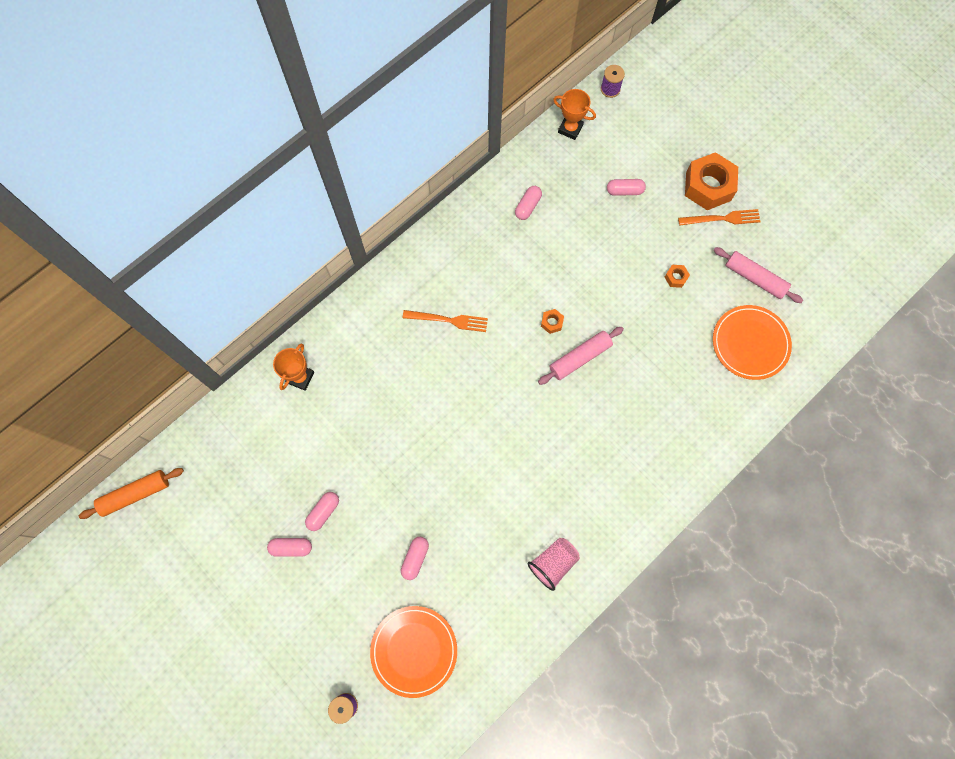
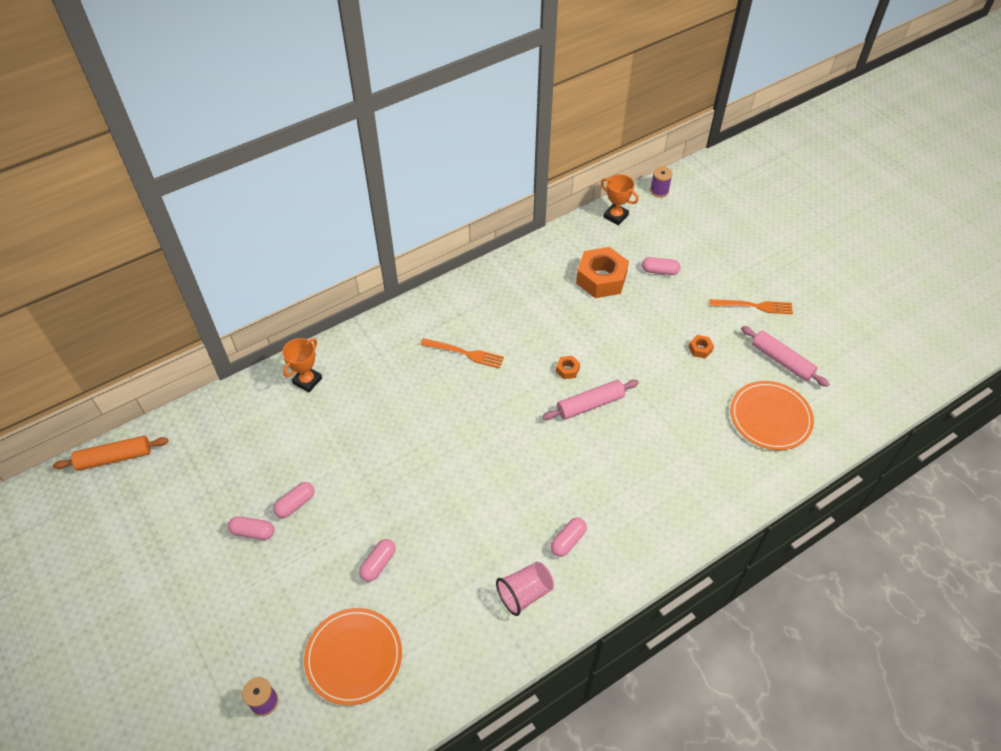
camera: 10 degrees right, 20 degrees down
(528, 206) = (563, 271): pink capsule -> pink capsule (568, 541)
(708, 186) = (743, 278): orange nut -> orange nut (601, 279)

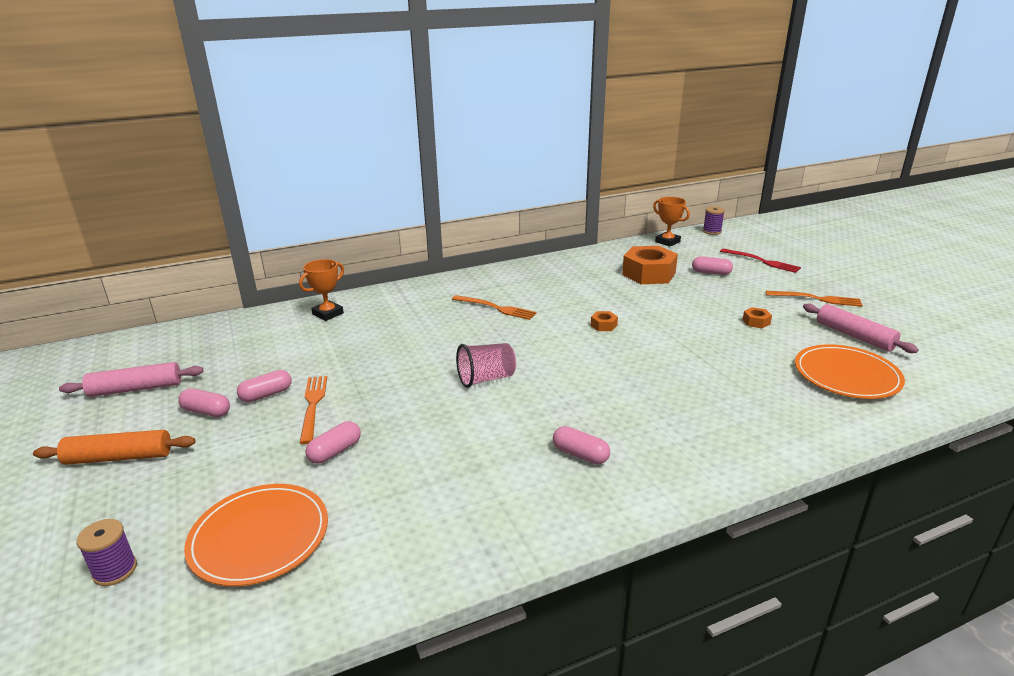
camera: 10 degrees right, 25 degrees down
(114, 458) = (105, 347): orange rolling pin -> orange rolling pin (119, 457)
(341, 512) = (313, 405): none -> orange fork
(525, 593) = (512, 498): pink cup -> pink cup (486, 379)
(568, 541) = (580, 454): pink capsule -> pink capsule turned 75 degrees clockwise
(590, 404) = (626, 350): pink rolling pin -> pink rolling pin (136, 389)
(707, 245) = (762, 261): none -> red fork

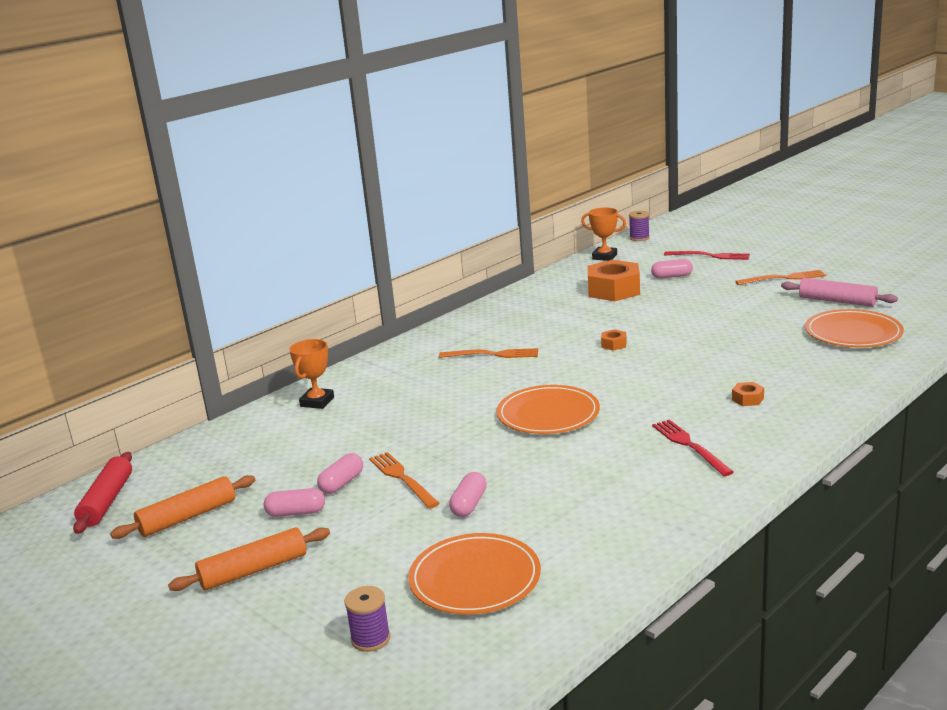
camera: 20 degrees left, 5 degrees down
(106, 356) = (107, 501): none -> red rolling pin
(136, 389) = (188, 517): pink rolling pin -> orange rolling pin
(486, 379) = (548, 414): pink cup -> orange plate
(580, 454) = (689, 446): pink capsule -> red fork
(756, 322) = (747, 309): orange nut -> orange nut (747, 399)

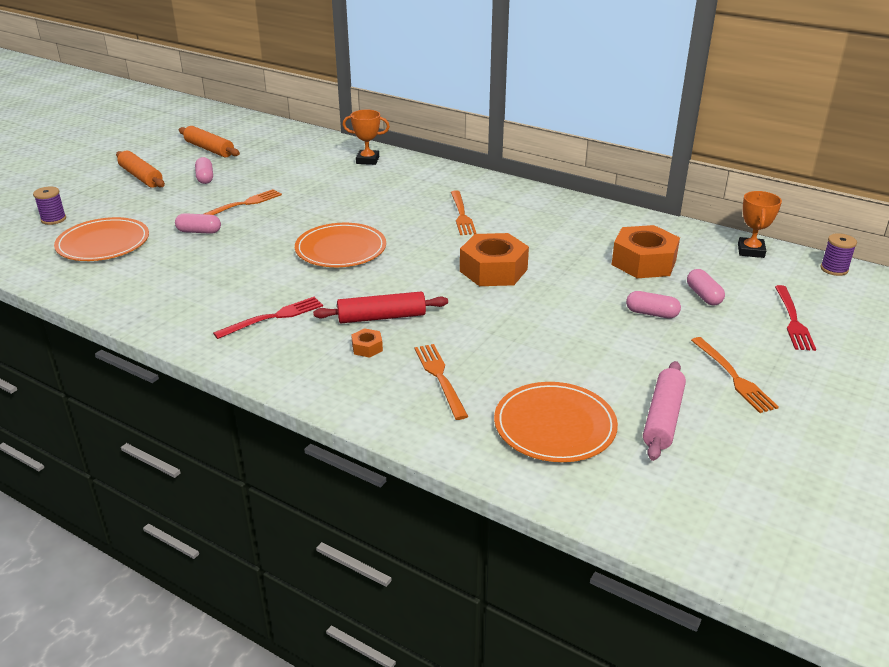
camera: 75 degrees right, 10 degrees up
(107, 501) = (235, 125): red rolling pin -> red rolling pin (381, 317)
(342, 483) = (240, 186): pink capsule -> pink capsule (651, 313)
(614, 344) = (493, 270): orange nut -> orange nut, size x2.35
(794, 370) = (440, 378): none -> orange fork

